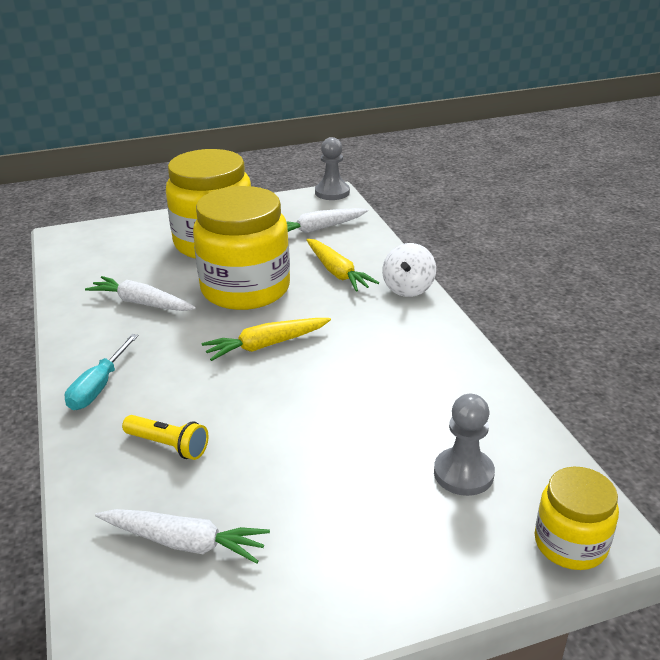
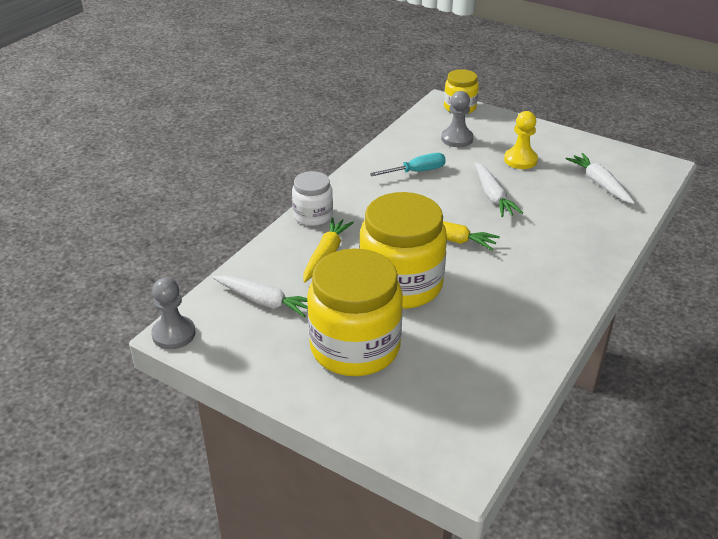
camera: 130 degrees left, 5 degrees up
(99, 387) = (574, 276): turquoise screwdriver -> turquoise screwdriver (416, 171)
(142, 303) = (483, 323): white carrot -> white carrot (493, 196)
(168, 446) = (567, 221): yellow flashlight -> none
(337, 502) = (520, 160): none -> yellow pawn
(408, 289) = (313, 215): white spinning top -> white jar

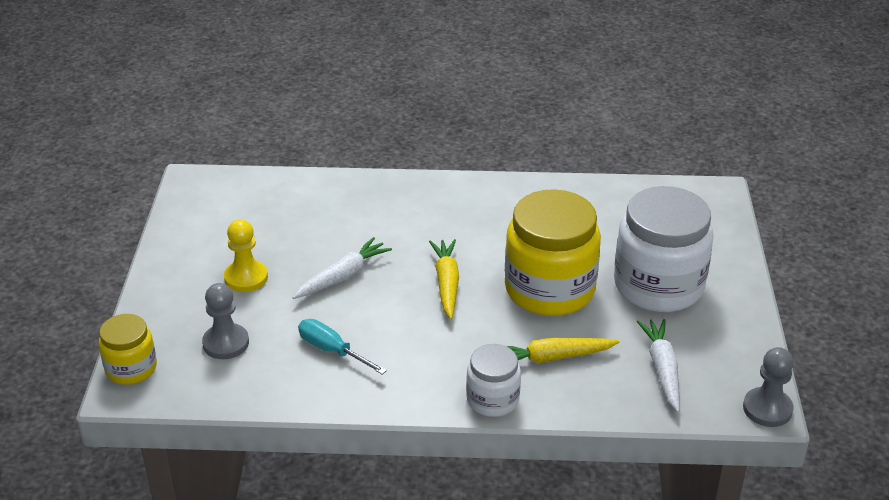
camera: 120 degrees left, 0 degrees up
(355, 347) = (658, 285): yellow jar -> white jar
(600, 184) = (261, 212): white carrot -> none

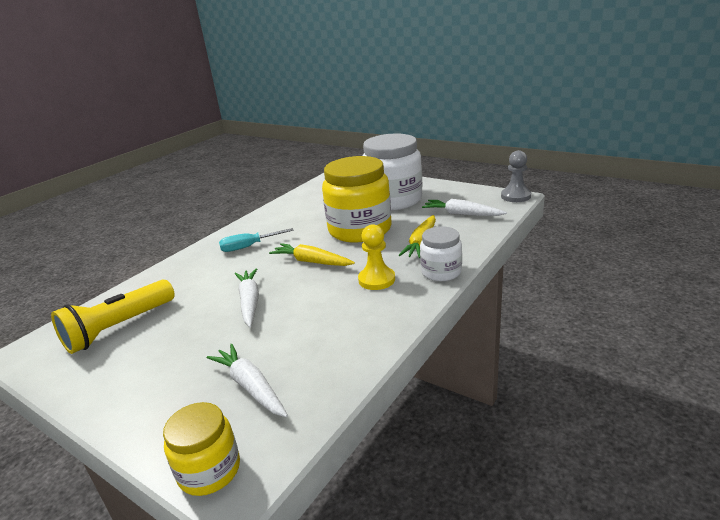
camera: 55 degrees left, 10 degrees down
(226, 343) = (251, 387): grey pawn -> white carrot
(246, 278) = (186, 352): yellow pawn -> yellow pawn (376, 280)
(253, 214) = (119, 328): none -> yellow flashlight
(332, 350) = (324, 328): turquoise screwdriver -> turquoise screwdriver (248, 247)

